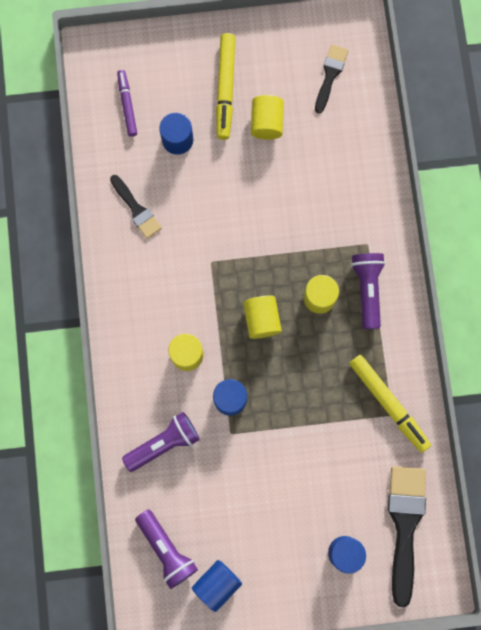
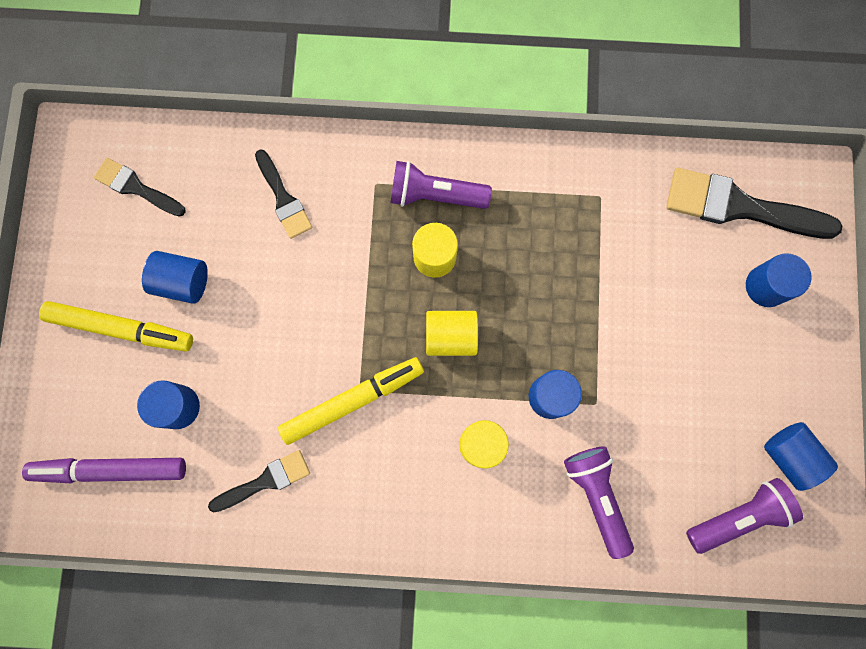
camera: 80 degrees left, 0 degrees up
(127, 105) = (110, 469): purple marker -> purple marker, size x1.58
(266, 123) = (182, 282): yellow cylinder -> blue cylinder
(342, 180) = (284, 199): none -> black brush
(388, 403) = (586, 197): yellow marker -> yellow marker (352, 401)

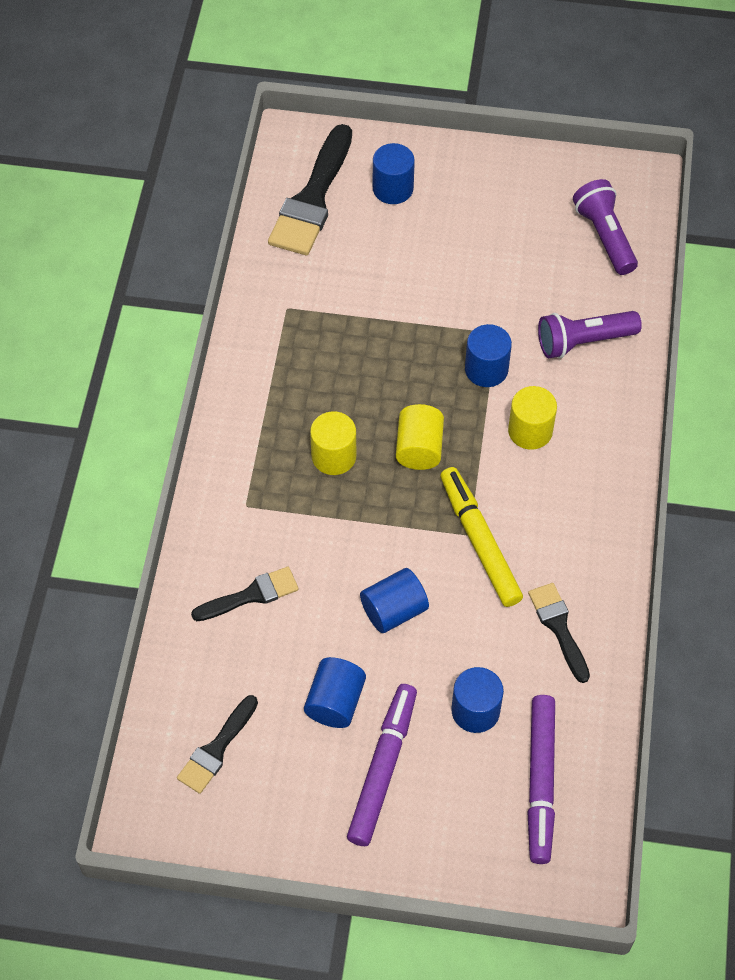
camera: 85 degrees left, 20 degrees down
(121, 328) = (383, 768): yellow marker -> purple marker
(435, 195) = (266, 451): purple flashlight -> none
(789, 456) = (552, 192): blue cylinder -> blue cylinder (394, 610)

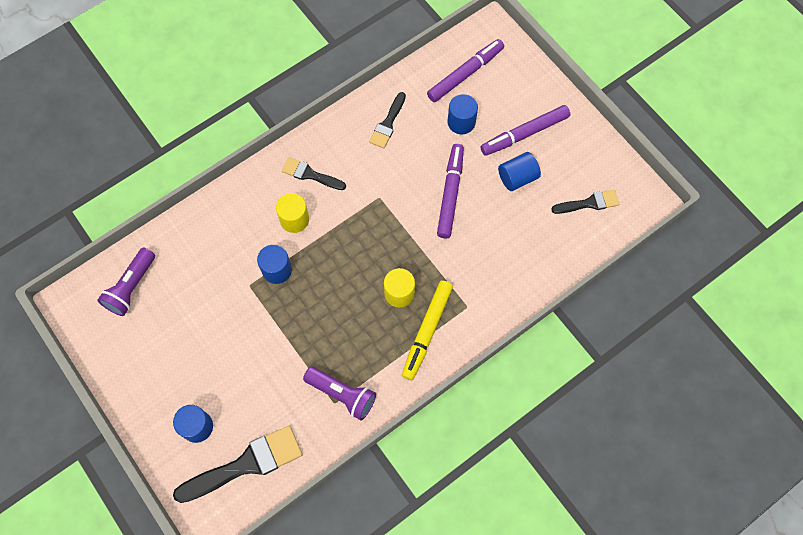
camera: 135 degrees left, 10 degrees up
(251, 595) = (508, 259): black brush -> black brush (310, 174)
(394, 610) = (450, 193): blue cylinder -> purple marker
(419, 448) = (355, 259): yellow cylinder -> none
(479, 541) = (378, 189): yellow marker -> yellow marker (427, 331)
(583, 341) = (214, 240): purple flashlight -> purple flashlight (342, 394)

